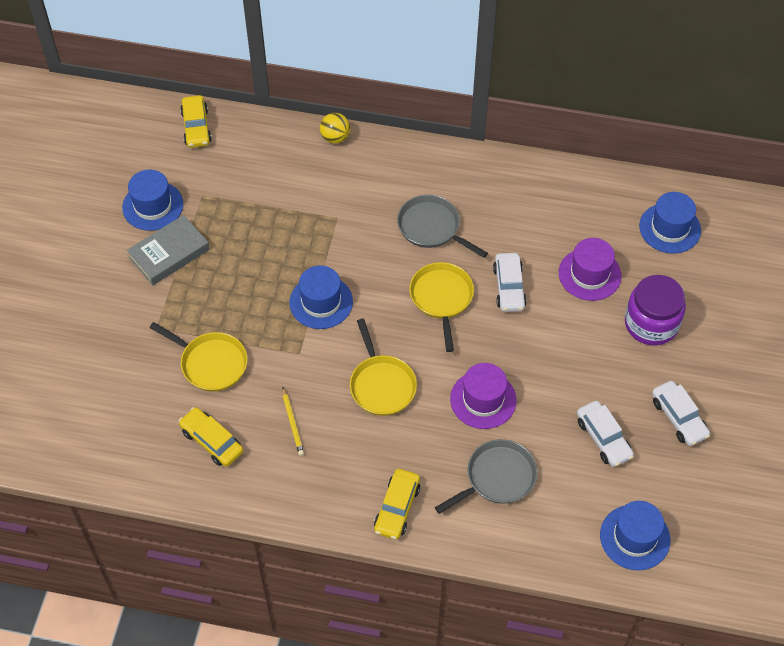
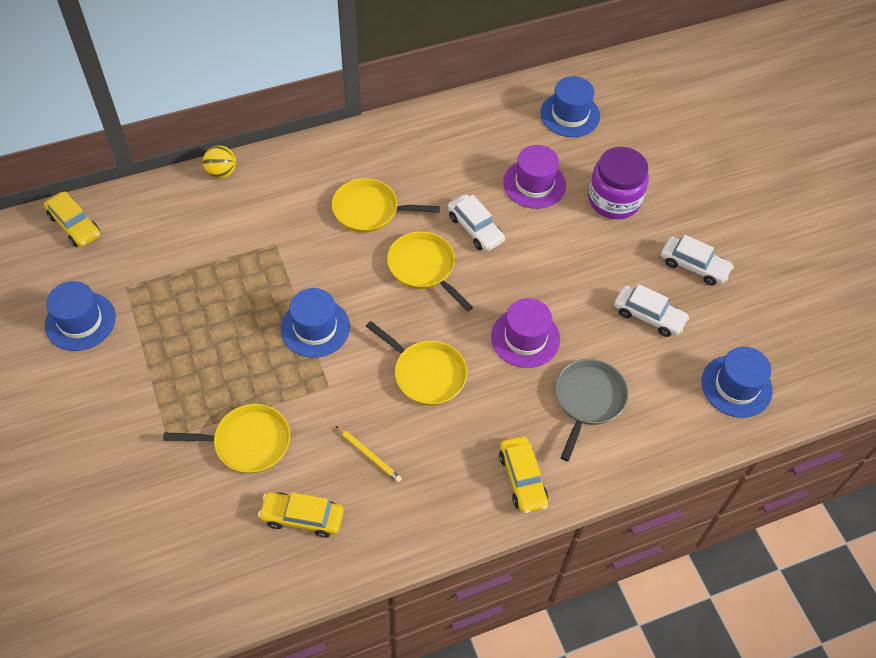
camera: 35 degrees left, 0 degrees up
(169, 253) = (130, 358): grey book -> none
(432, 227) = (369, 210): grey pan -> yellow pan

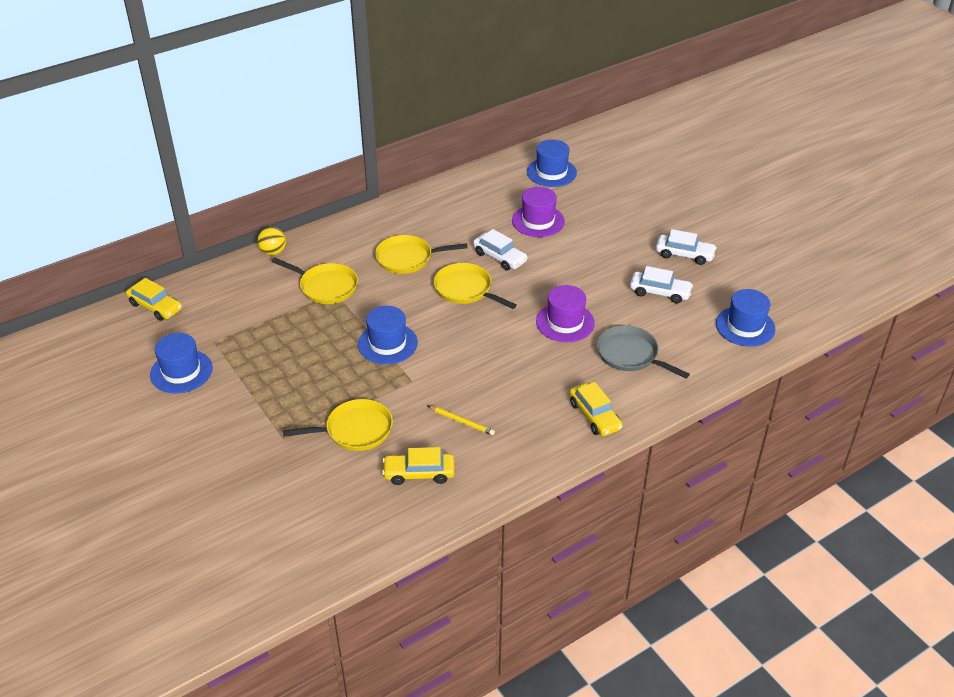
camera: 10 degrees left, 15 degrees down
(426, 374) = (491, 359): yellow pan -> yellow pan (326, 287)
(588, 400) = (630, 355): grey pan -> grey pan turned 60 degrees counterclockwise
(614, 200) = (606, 222): purple jar -> none

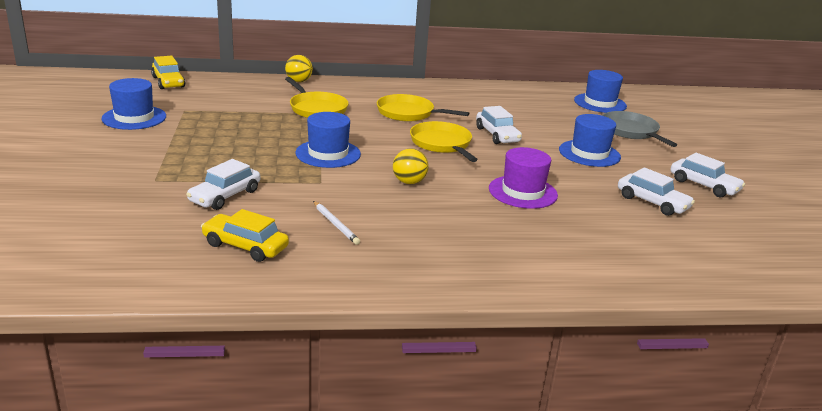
camera: 25 degrees right, 15 degrees down
(355, 430) = (225, 196): yellow pan -> white car
(461, 421) = (335, 224): yellow pencil -> white pencil
(476, 349) = (409, 182): none -> yellow ball
(538, 221) = (558, 125): purple hat -> none
(594, 416) = (488, 269): yellow car -> none
(630, 355) = (576, 236): grey pan -> grey pan (631, 131)
(745, 326) = (744, 258): blue hat -> blue hat (589, 153)

